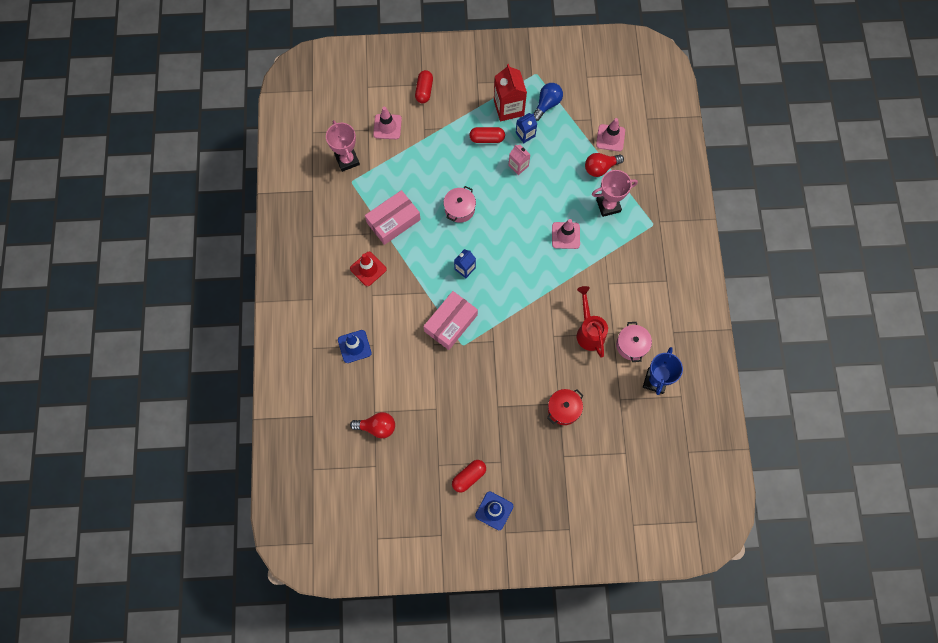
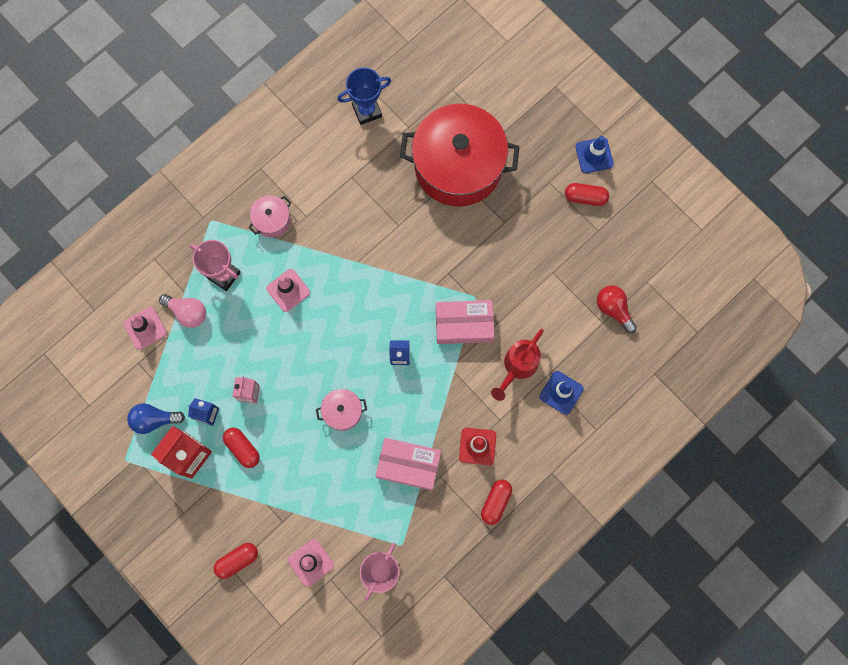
camera: 130 degrees left, 5 degrees up
(326, 252) = (496, 502): none -> red capsule
(563, 409) = (458, 166): red pot -> red pot, size x2.40
(589, 331) = (367, 198): red watering can -> red watering can (517, 367)
(600, 168) = (187, 312): red light bulb -> pink light bulb
(631, 345) = (350, 153): pink pot -> pink pot (272, 220)

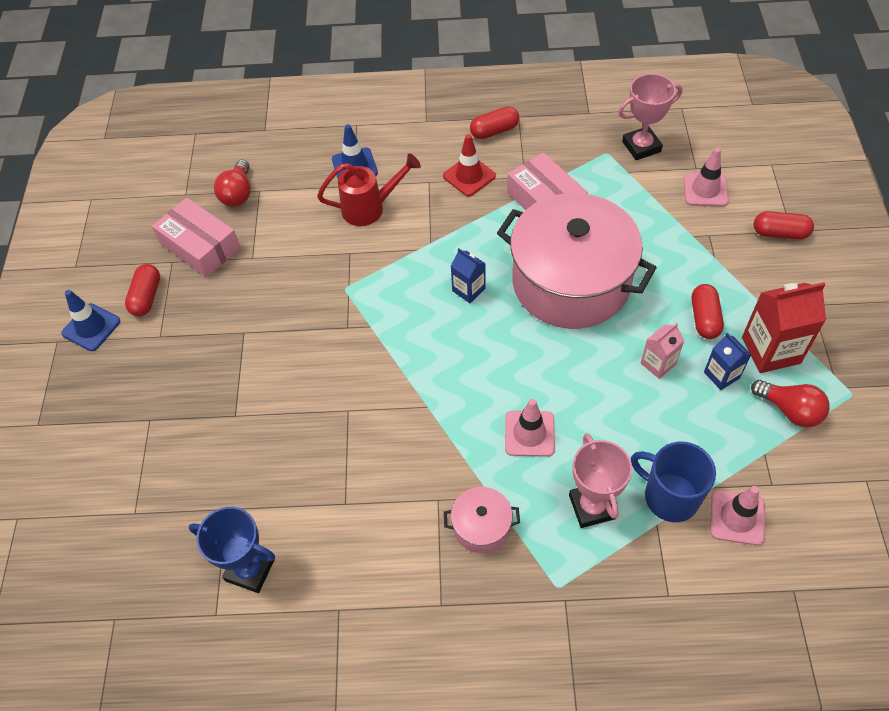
camera: 135 degrees left, 20 degrees down
(154, 420) = (790, 410): blue light bulb -> red light bulb
(187, 312) = (669, 496): pink light bulb -> blue mug
(342, 411) = (571, 282): pink pot -> pink pot, size x2.40
(458, 166) = (224, 422): red pot -> none
(464, 324) = (380, 273): pink box -> pink box (200, 246)
(585, 197) = (146, 297): red capsule -> red capsule turned 45 degrees clockwise

